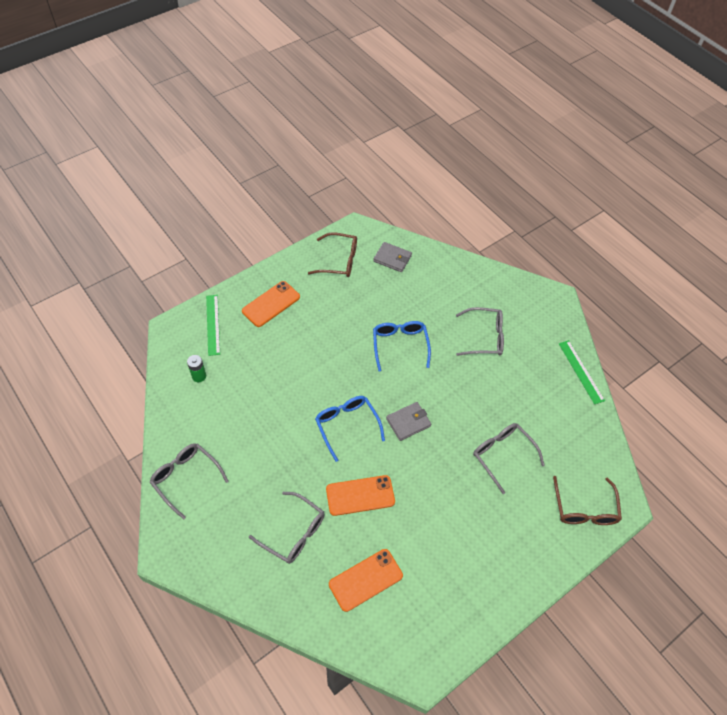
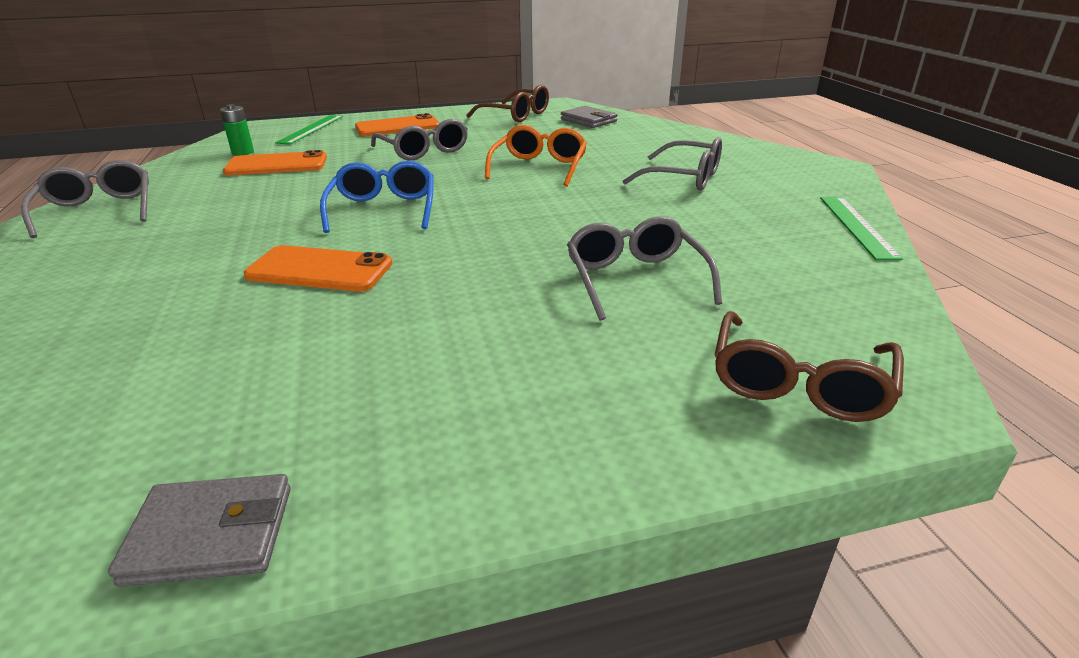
camera: 25 degrees right, 25 degrees down
(293, 532) = (157, 283): grey glasses -> grey glasses (423, 151)
(365, 580) = (193, 365): orange phone -> orange phone (277, 165)
(400, 346) = (539, 168): blue glasses -> orange glasses
(408, 422) = (486, 222): grey wallet -> grey wallet (211, 534)

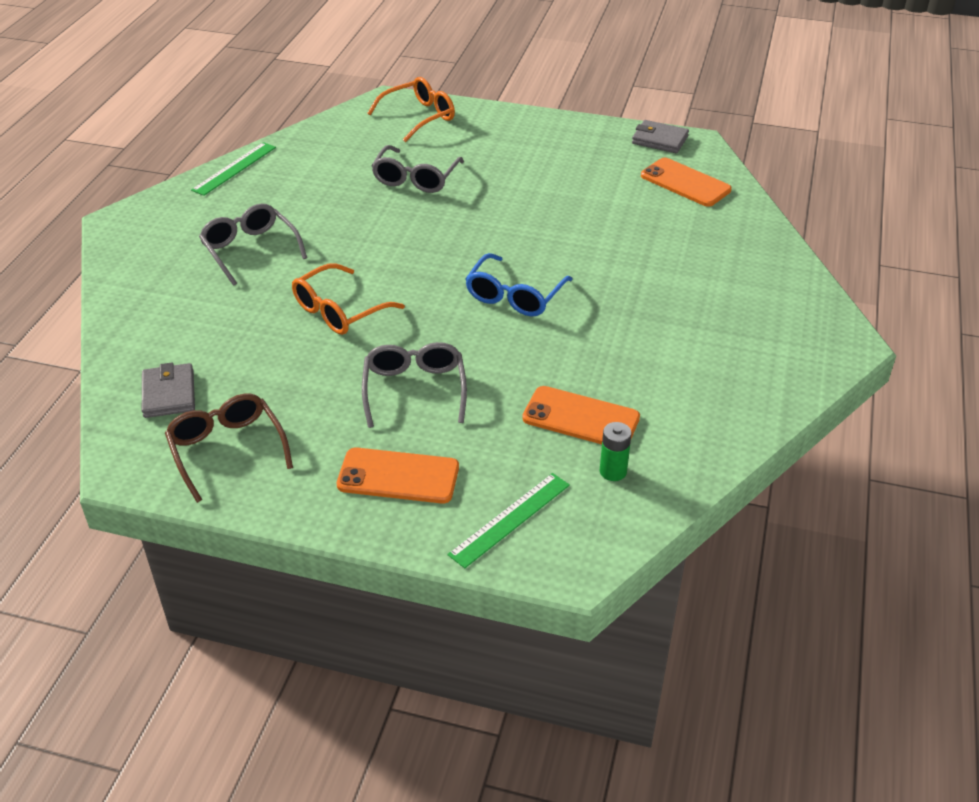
camera: 150 degrees left, 10 degrees up
(98, 210) = (755, 384): grey glasses -> none
(319, 270) = (587, 245): orange phone -> orange phone (685, 183)
(798, 382) = (418, 117): brown glasses -> orange glasses

